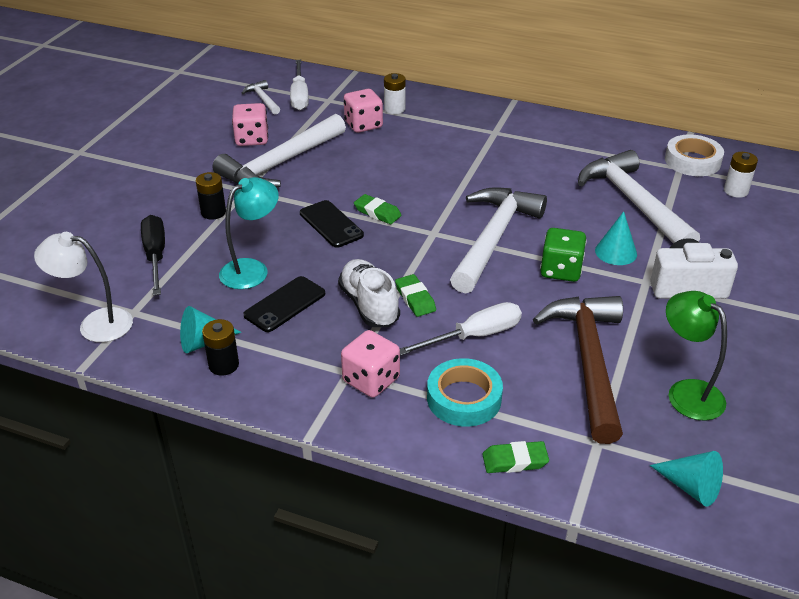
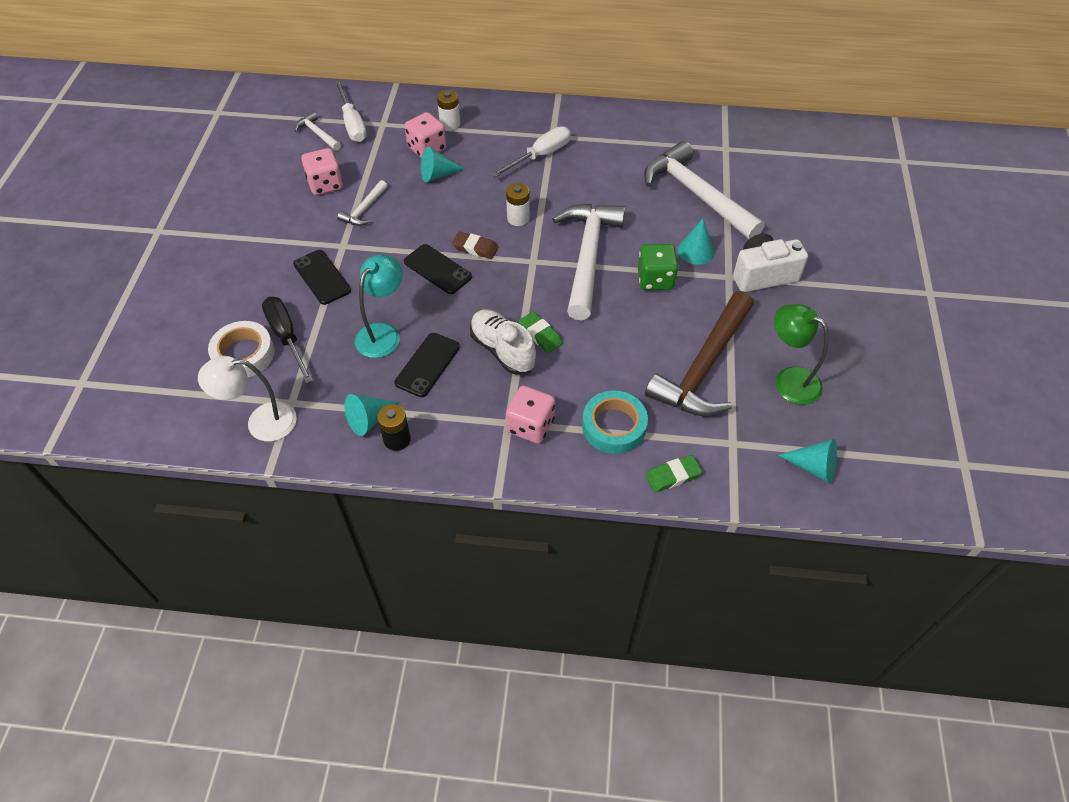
camera: 15 degrees left, 15 degrees up
(213, 212) = (322, 277): black battery -> black phone
(280, 164) = (364, 209): white hammer -> white hammer, size x0.46
(365, 147) = (437, 175): none -> turquoise cone
(377, 212) = (475, 248): green eraser -> brown eraser
(474, 336) = (603, 362): white screwdriver -> white screwdriver (540, 156)
(588, 361) = (704, 367): brown hammer -> brown hammer turned 135 degrees counterclockwise
(692, 161) = (734, 139): white tape -> white tape (243, 354)
(736, 191) = (778, 165): white battery -> white battery (518, 218)

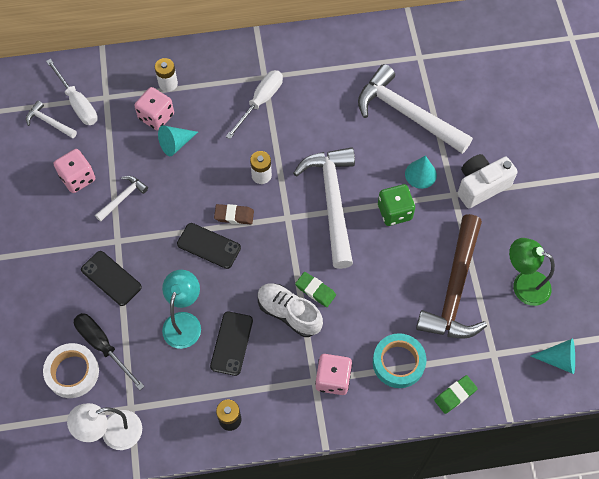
camera: 15 degrees left, 10 degrees up
(364, 209) = (123, 198): white hammer -> white hammer turned 150 degrees counterclockwise
(369, 419) = (201, 407): turquoise cone -> none

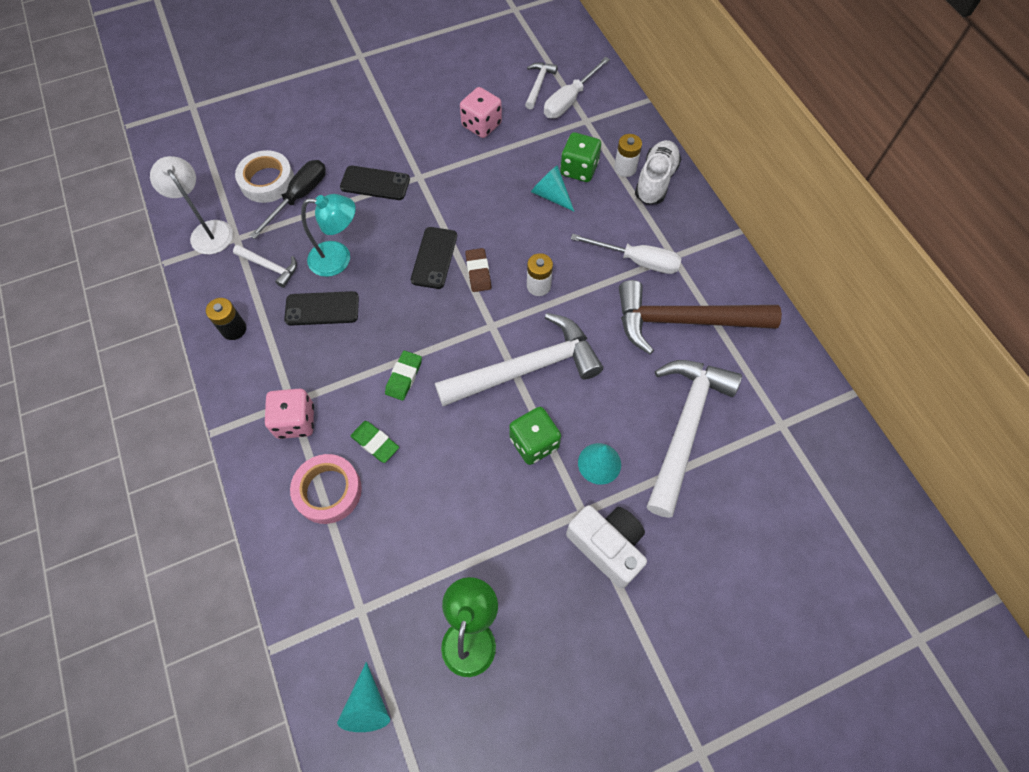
camera: 75 degrees right, 0 degrees up
(111, 278) = (375, 183): black phone -> black phone turned 75 degrees clockwise
(123, 198) = (470, 167): white hammer -> white hammer (270, 267)
(156, 116) = (579, 169): pink dice -> green dice
(289, 313) = (369, 356): white shoe -> white shoe (655, 181)
(398, 362) = (328, 491): turquoise tape -> pink tape
(455, 289) = (442, 541): brown hammer -> brown hammer (683, 321)
(455, 395) = (295, 570): green eraser -> green eraser (375, 443)

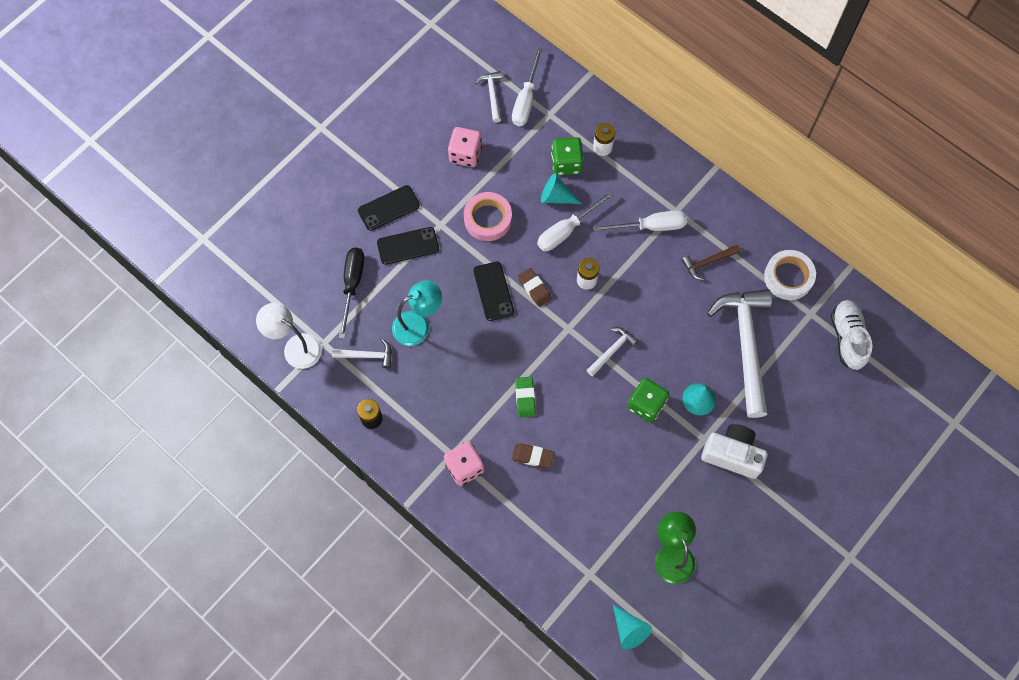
camera: 25 degrees left, 5 degrees up
(267, 181) = (316, 282): white tape -> white tape (788, 277)
(322, 308) = (430, 372): black phone -> black phone (388, 208)
(328, 491) = (519, 506): pink tape -> pink tape (488, 219)
(375, 443) = (533, 456): green eraser -> brown eraser
(527, 368) = (612, 350): white hammer -> white hammer, size x0.46
(544, 230) = (566, 230): none -> white screwdriver
(655, 181) = (632, 149): white shoe -> white shoe (847, 338)
(683, 321) = (707, 262): brown hammer -> brown hammer, size x0.46

